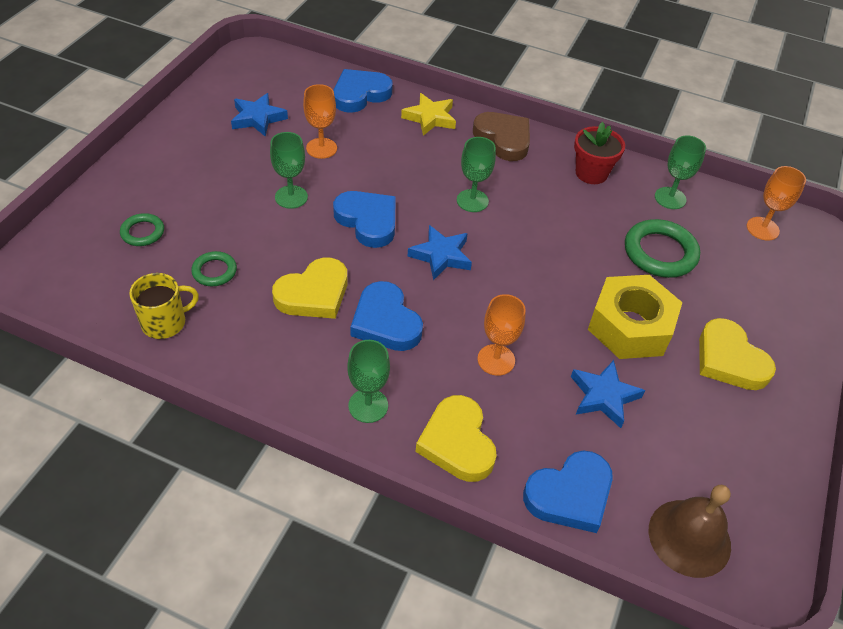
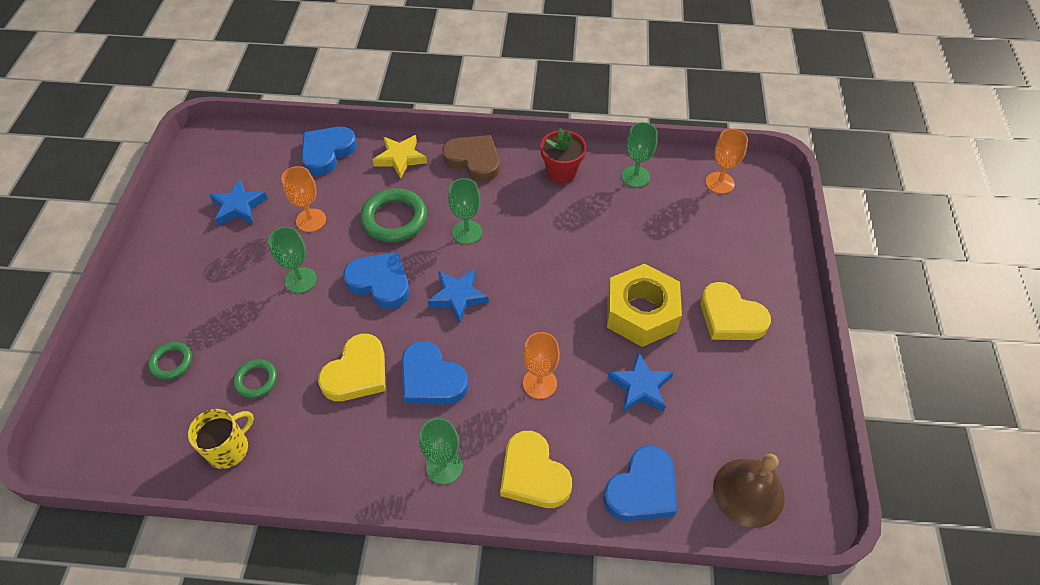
camera: 15 degrees left, 5 degrees up
(660, 253) = (643, 233): green ring -> green ring (394, 219)

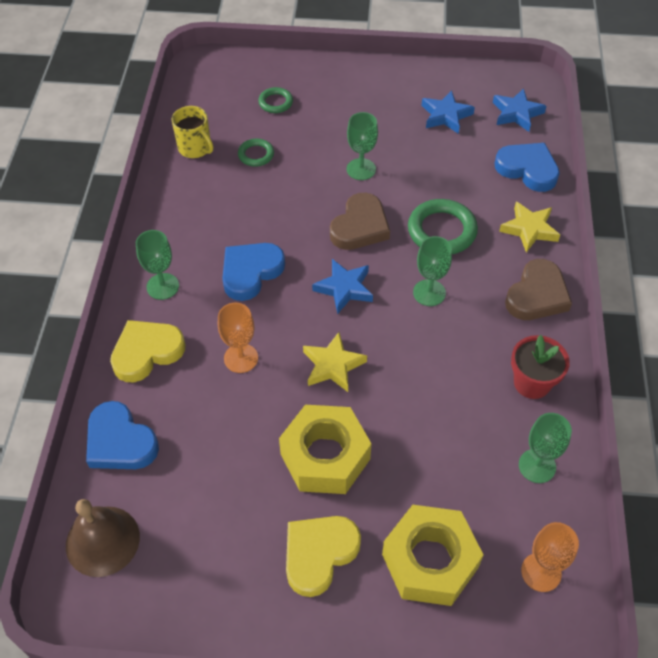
camera: 90 degrees right, 0 degrees up
(311, 220) = (434, 168): orange goblet -> none
(357, 372) = (260, 219): yellow heart -> none
(380, 282) = (360, 226): blue heart -> brown heart
(547, 306) = (332, 365): none -> yellow star
(640, 387) = (231, 448): blue star -> blue star (516, 113)
(723, 245) = (430, 561): none -> yellow nut

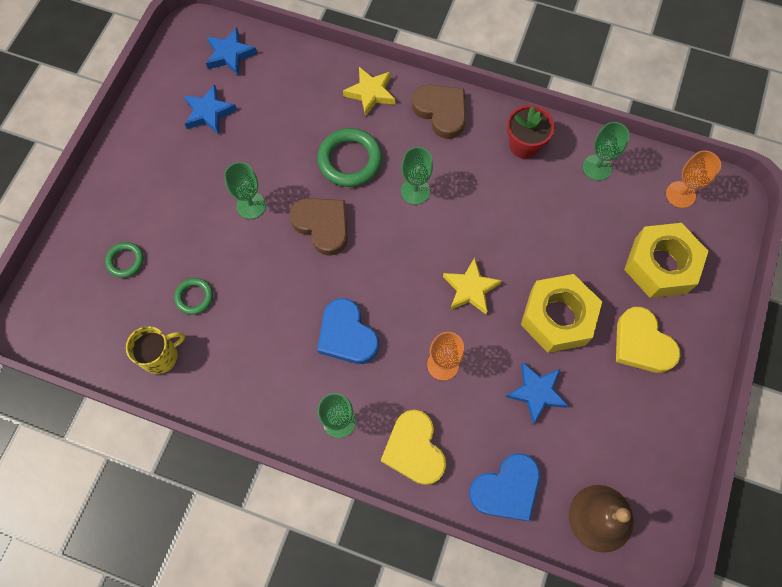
camera: 75 degrees left, 15 degrees up
(344, 288) = (390, 258): blue star -> blue star (536, 392)
(527, 169) = (302, 70): blue heart -> none

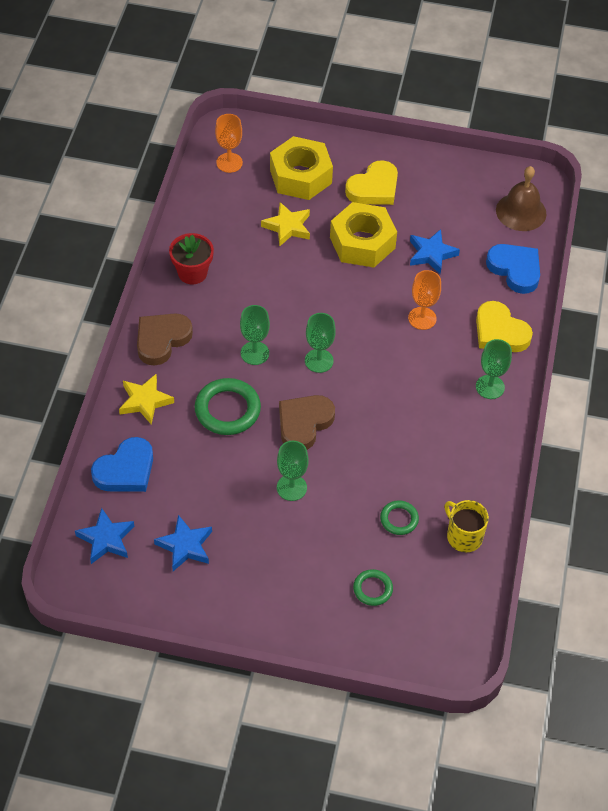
camera: 100 degrees left, 15 degrees down
(347, 335) = (410, 390): blue heart -> blue heart (125, 470)
(414, 449) = (500, 332): yellow heart -> yellow heart turned 75 degrees clockwise
(470, 289) = (348, 304): yellow star -> yellow star (287, 227)
(597, 167) = (209, 219): green goblet -> green goblet (319, 361)

